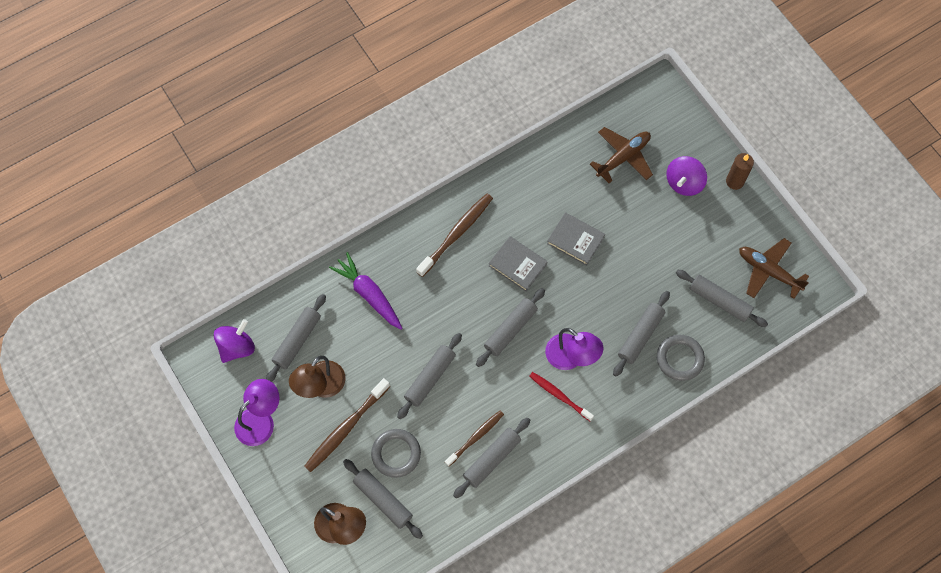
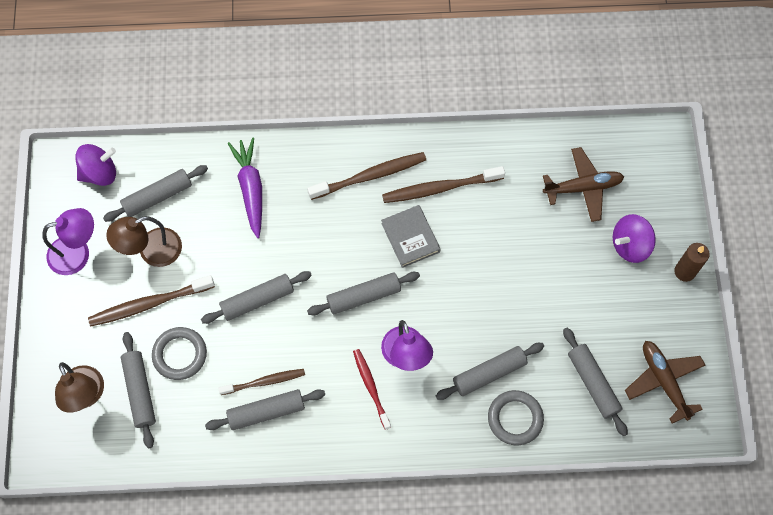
camera: 30 degrees right, 0 degrees up
(516, 215) = (439, 188): none -> brown toothbrush
(575, 240) = (483, 244): grey book -> none

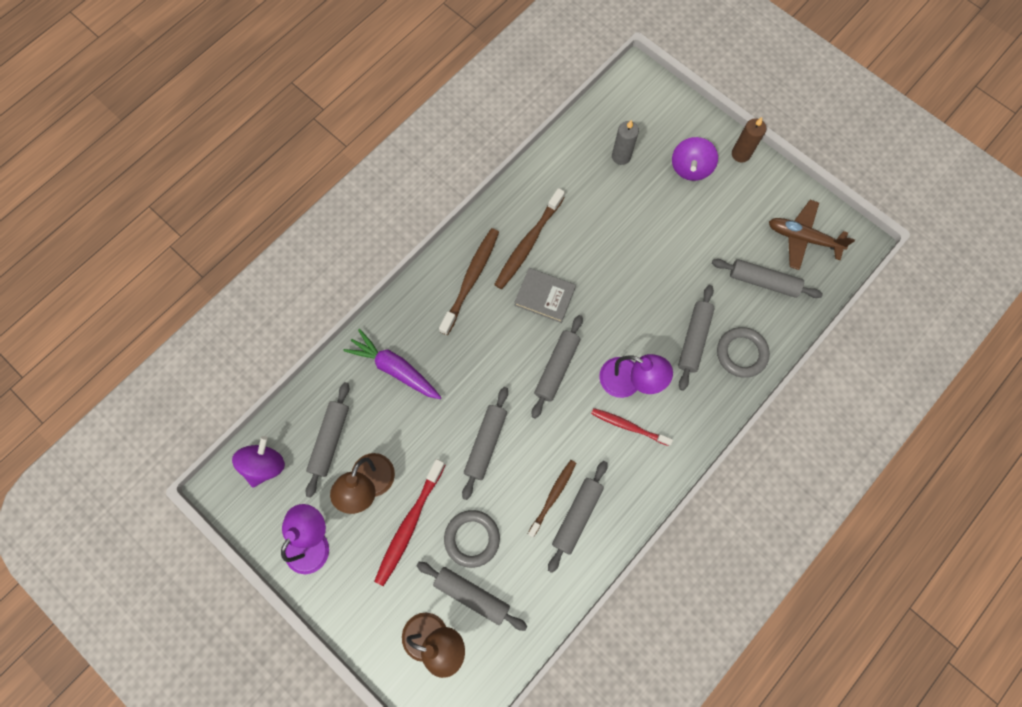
camera: 45 degrees left, 5 degrees up
(149, 304) = (409, 525): brown toothbrush -> red toothbrush
(583, 187) = (621, 156): brown plane -> grey candle

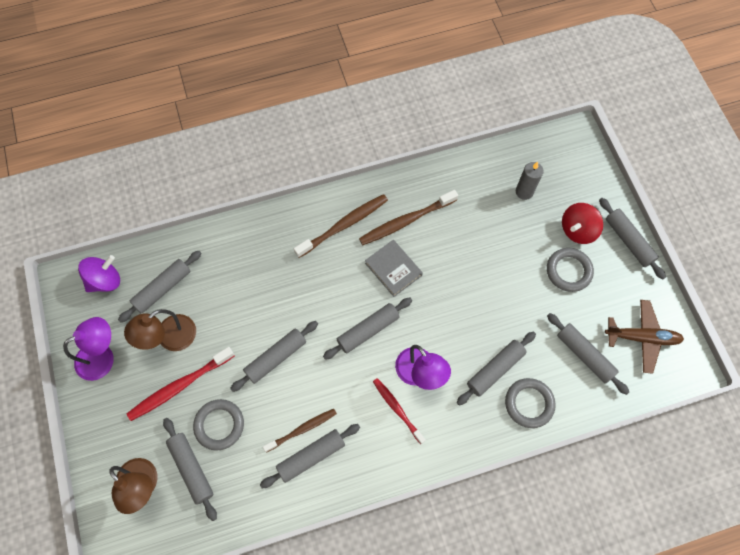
camera: 30 degrees right, 5 degrees down
(395, 368) = (243, 262): purple carrot -> none
(690, 168) = (577, 230): purple spinning top -> red spinning top
(705, 211) = (568, 271): none -> grey ring
(740, 154) = (628, 241): brown candle -> grey rolling pin
(802, 238) = (642, 338): brown plane -> brown plane turned 135 degrees clockwise

